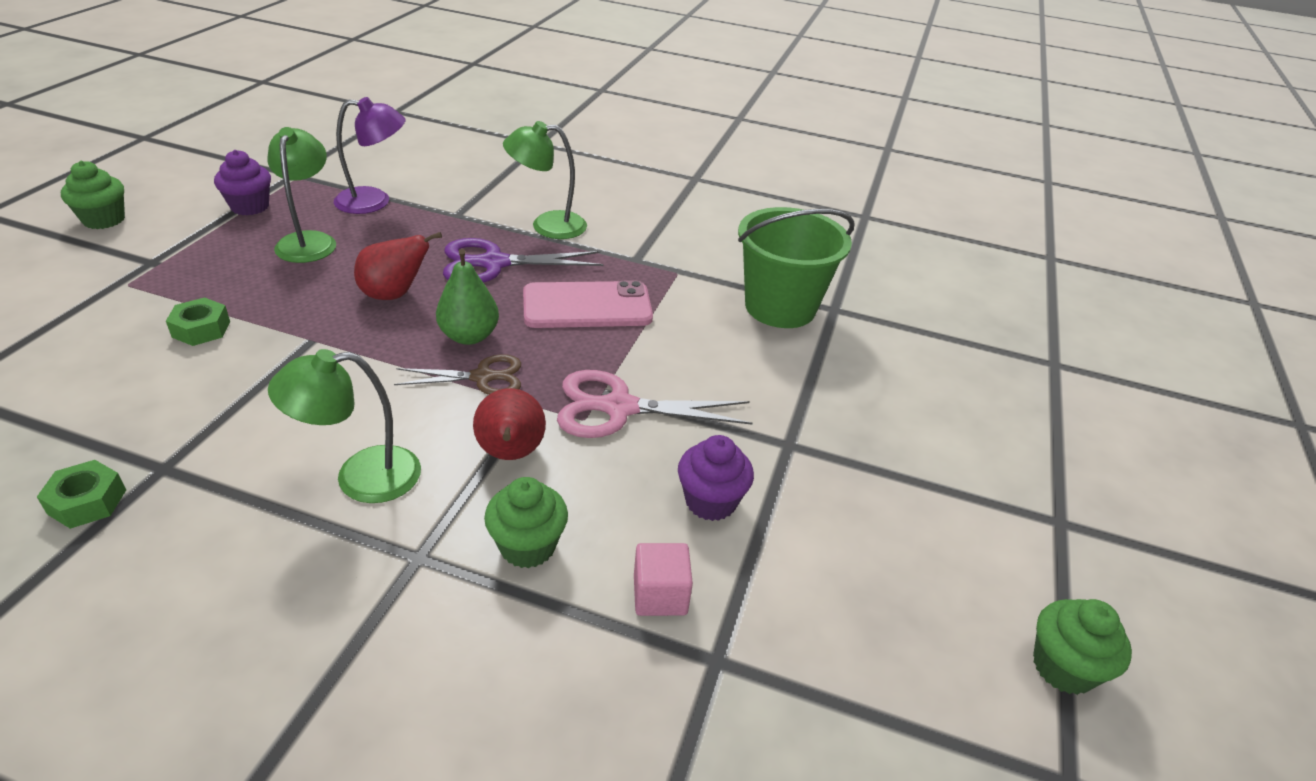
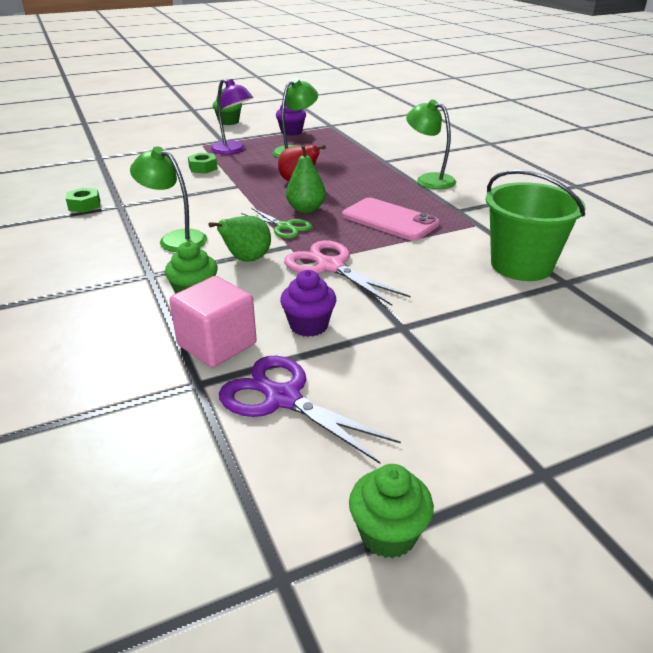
camera: 50 degrees right, 5 degrees down
(374, 201) = (351, 145): purple lamp -> purple lamp (233, 150)
(482, 377) = (284, 227): brown scissors -> green scissors
(494, 263) = (369, 186): purple scissors -> purple scissors (283, 399)
(511, 454) = (246, 260): red pear -> green pear
(660, 595) = (217, 344): pink cube -> pink cube, size x1.66

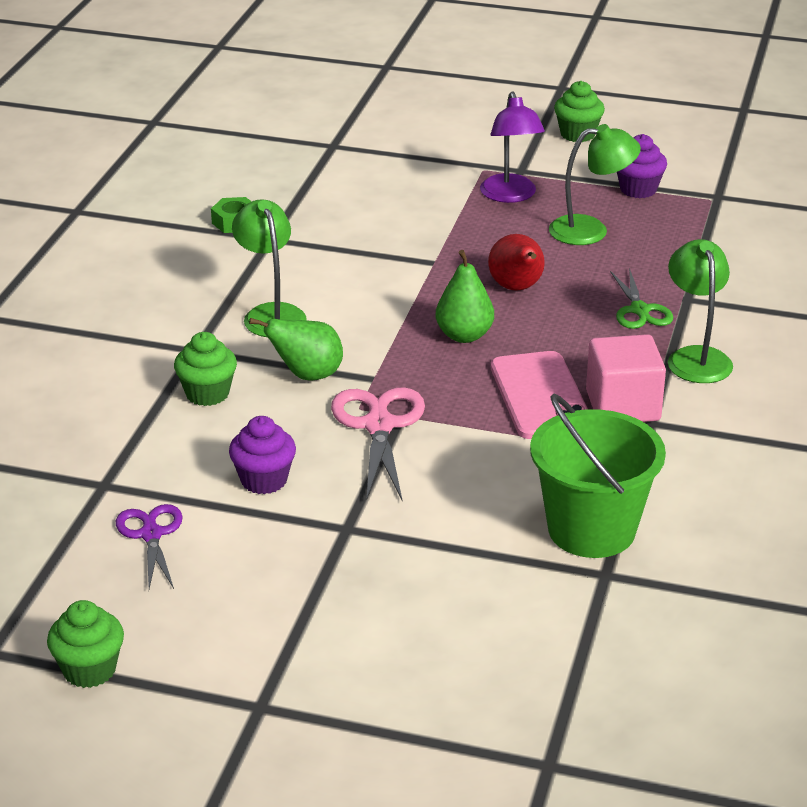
camera: 40 degrees right, 0 degrees up
(203, 168) = (432, 214): green nut -> none
(217, 344) = (162, 457): pink cube -> pink cube (623, 406)
(283, 399) = (151, 534): purple scissors -> purple scissors, size x0.66
(284, 227) = (404, 350): green scissors -> green scissors (639, 310)

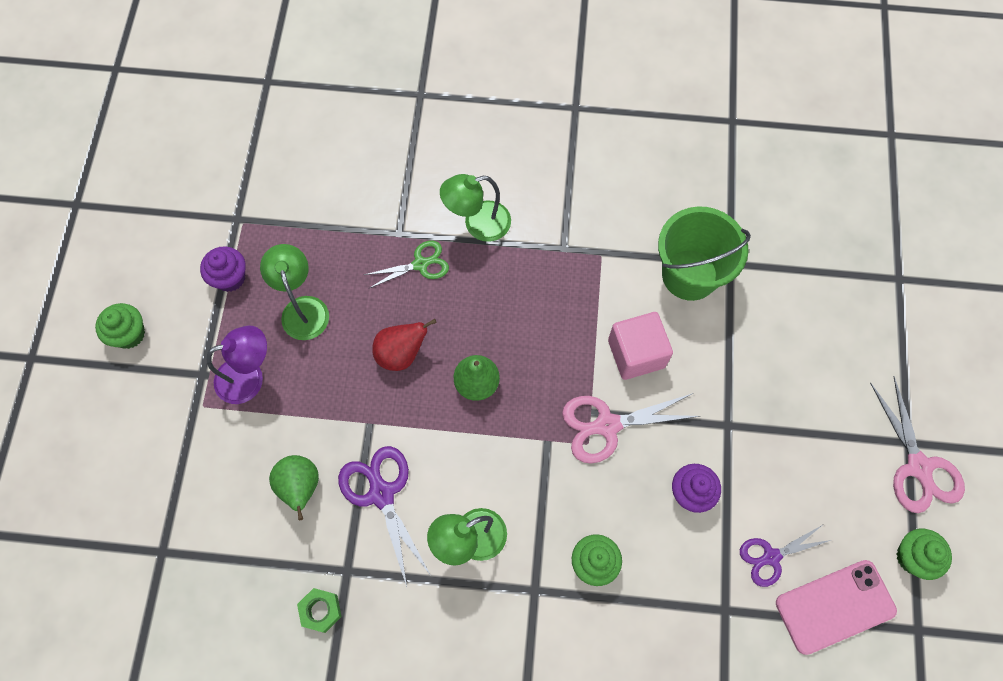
camera: 100 degrees left, 35 degrees up
(218, 708) = (918, 467): none -> pink scissors
(307, 375) = (553, 491): green pear -> green pear (300, 487)
(347, 264) = (381, 494): none -> purple scissors
(540, 396) = (547, 320): pink phone -> pink phone (835, 606)
(623, 406) = (548, 266): pink cube -> pink cube (636, 354)

